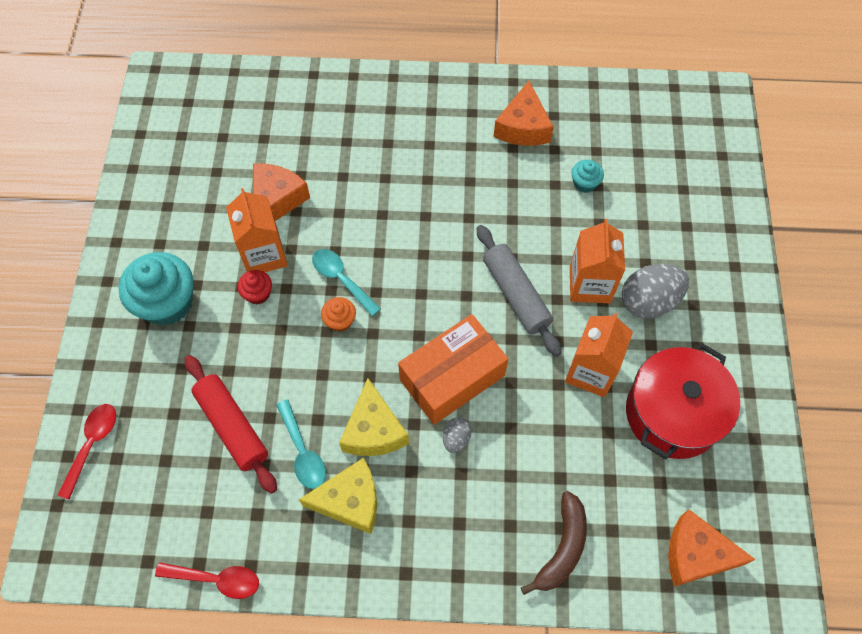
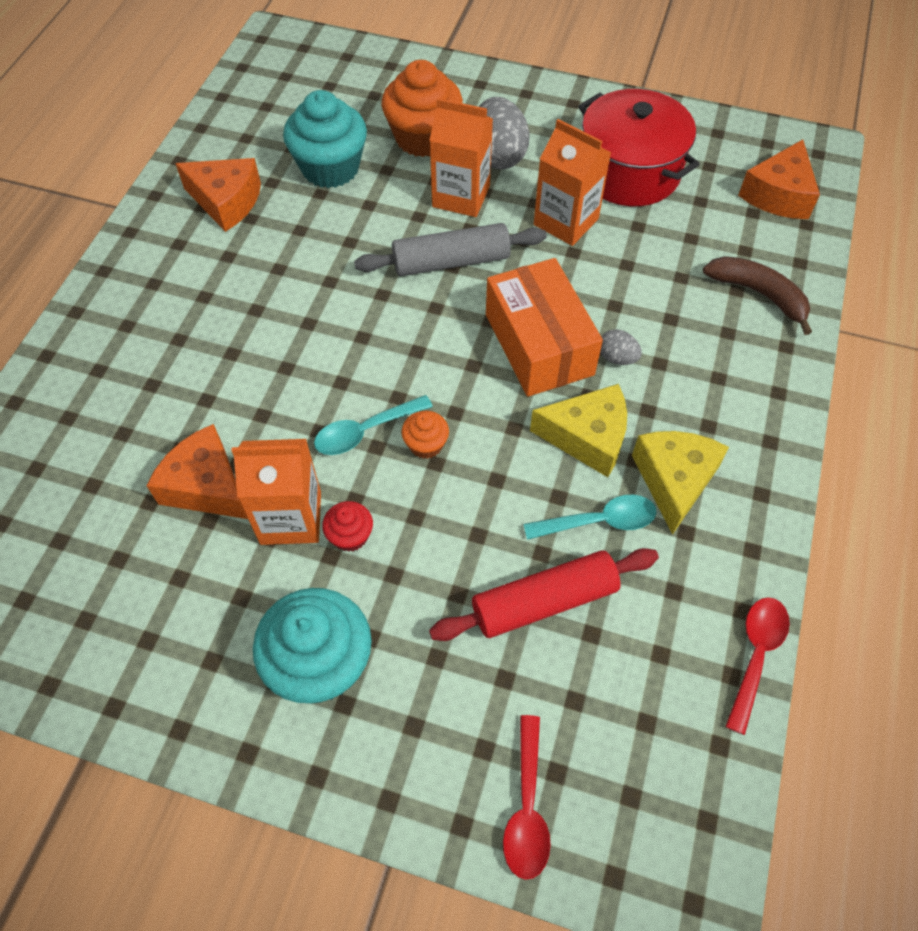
camera: 75 degrees left, 5 degrees down
(92, 444) = (526, 807): red spoon -> red spoon turned 120 degrees counterclockwise
(584, 183) = (330, 168): turquoise cupcake -> turquoise cupcake, size x2.09
(646, 239) = (423, 138): none -> orange cupcake

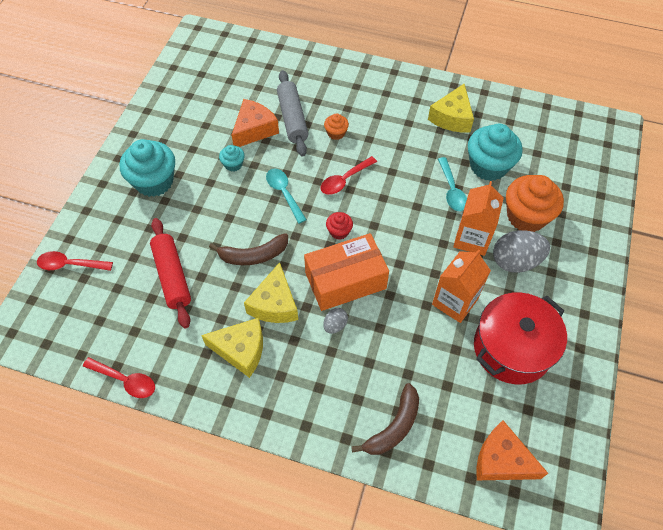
camera: 90 degrees right, 0 degrees up
(226, 201) = (452, 117): orange cheese -> yellow cheese
(291, 517) = (233, 164): orange carton -> turquoise cupcake
(343, 344) = (344, 180): none -> red spoon
(350, 536) = (220, 189): red cupcake -> red cupcake (339, 231)
(426, 444) = (274, 221): orange cupcake -> orange cupcake (336, 133)
(451, 261) = (412, 233): grey rolling pin -> grey rolling pin (292, 118)
(496, 472) = (253, 255): none -> brown banana
(599, 521) = (217, 306): turquoise spoon -> turquoise spoon (451, 190)

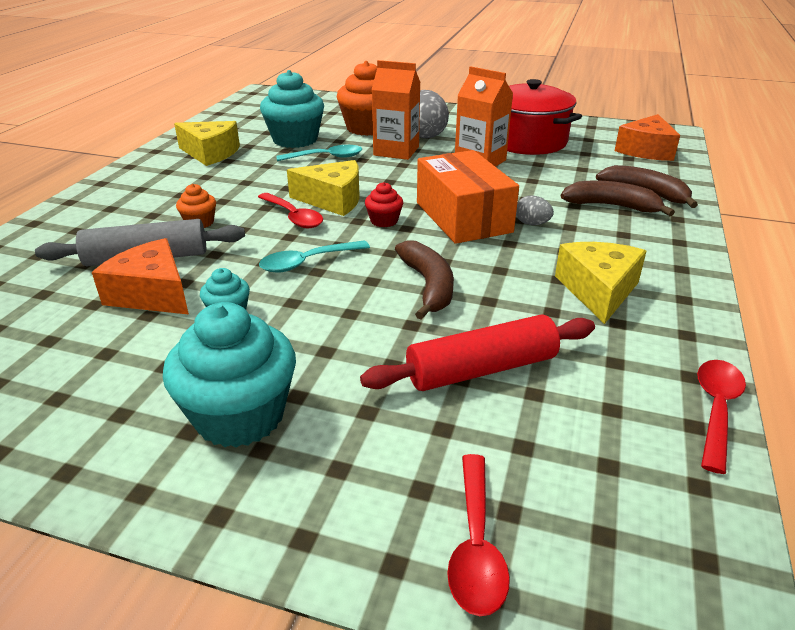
camera: 90 degrees left, 25 degrees down
(274, 304) = (512, 266): yellow cheese -> yellow cheese (333, 200)
(367, 391) = (612, 206): none -> brown banana

